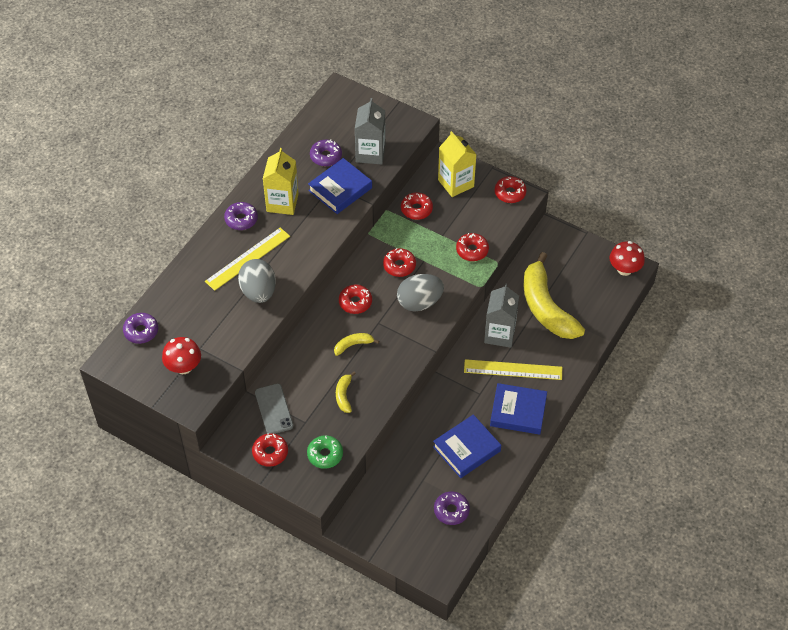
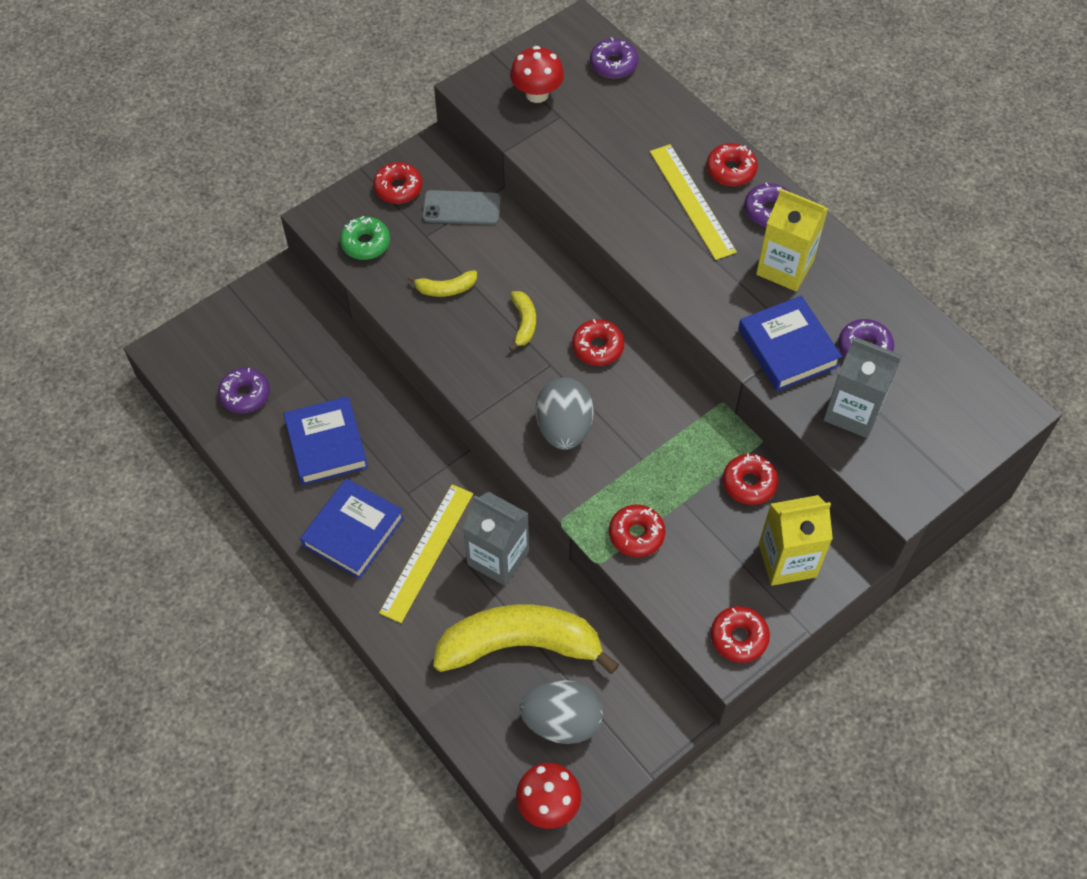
camera: 110 degrees right, 5 degrees up
(258, 292) = (627, 199): grey egg -> grey egg (561, 721)
(344, 395) = (446, 289): yellow banana -> yellow banana turned 150 degrees clockwise
(399, 266) = (643, 423): red donut -> red donut (731, 170)

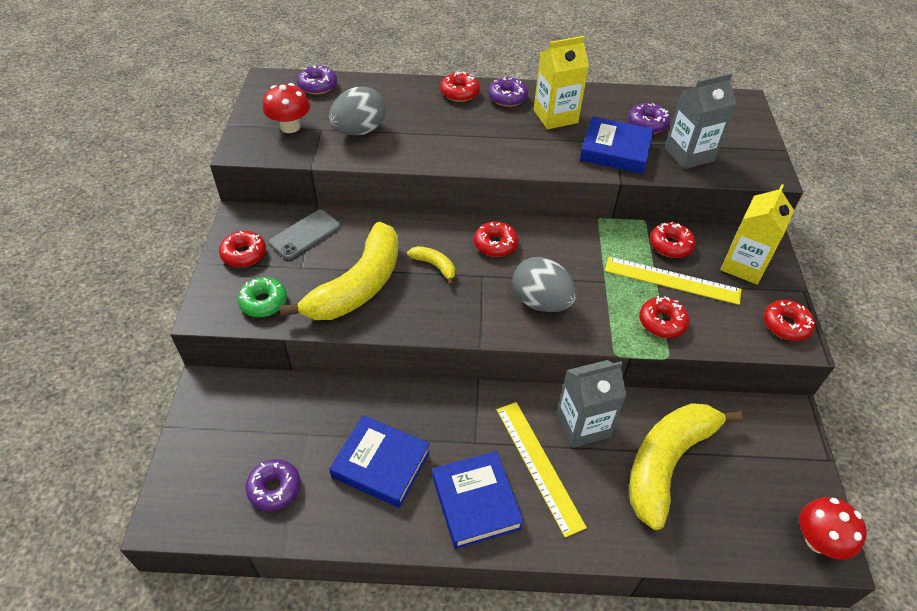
camera: 50 degrees left, 10 degrees down
(446, 289) = (358, 286): yellow banana -> yellow banana, size x2.38
(561, 721) = (751, 482): grey egg -> grey egg (359, 131)
(692, 201) = (461, 119): yellow ruler -> yellow ruler (672, 280)

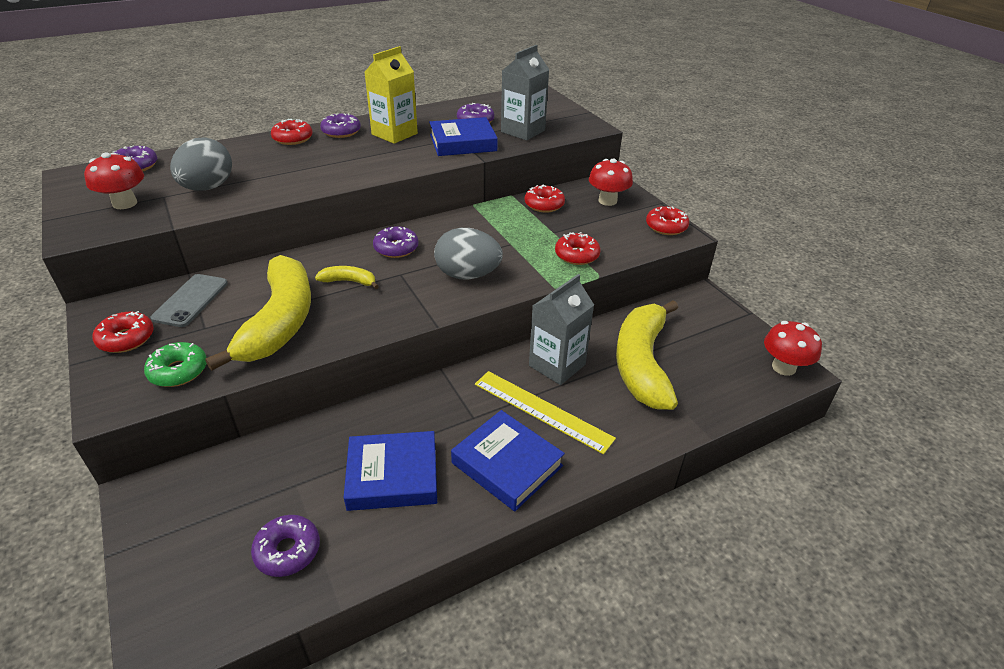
camera: 30 degrees left, 10 degrees down
(495, 244) = (396, 248): red donut -> purple donut
(672, 280) = (563, 226): yellow ruler -> none
(743, 265) = (607, 201): yellow carton -> red mushroom

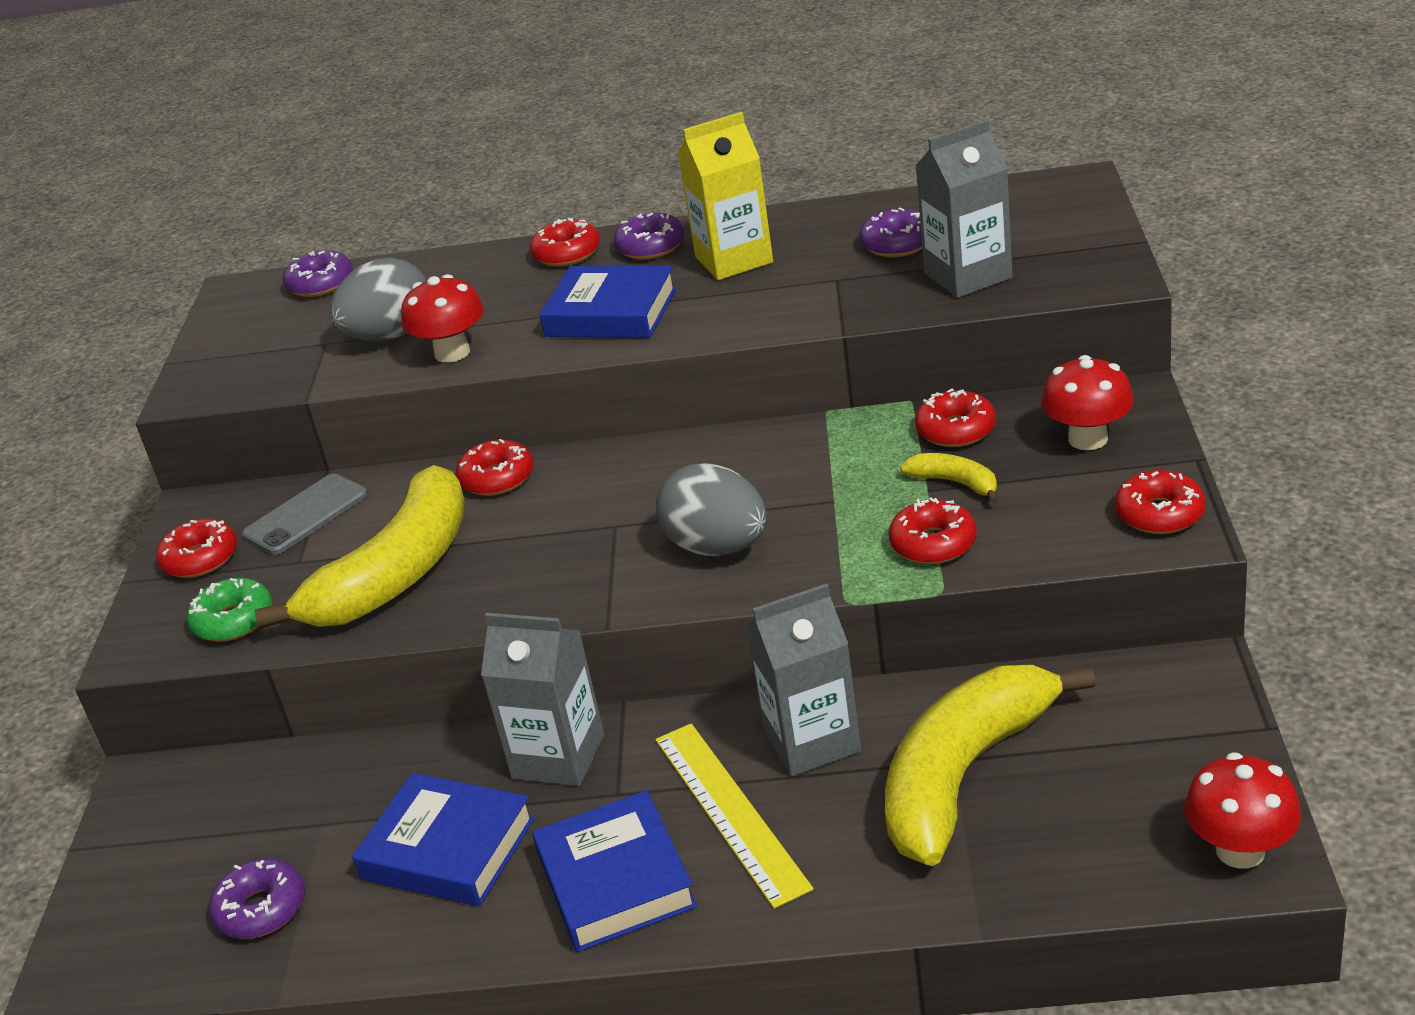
camera: 35 degrees right, 5 degrees down
(125, 203) = (272, 349): red mushroom -> red mushroom (452, 353)
(309, 261) = (497, 478): none -> red donut
(349, 281) = (531, 524): yellow banana -> yellow banana (955, 483)
(396, 248) = (640, 477): purple donut -> none
(424, 406) = (558, 757): none -> grey carton
(463, 143) = (836, 291): blue book -> blue book (611, 313)

